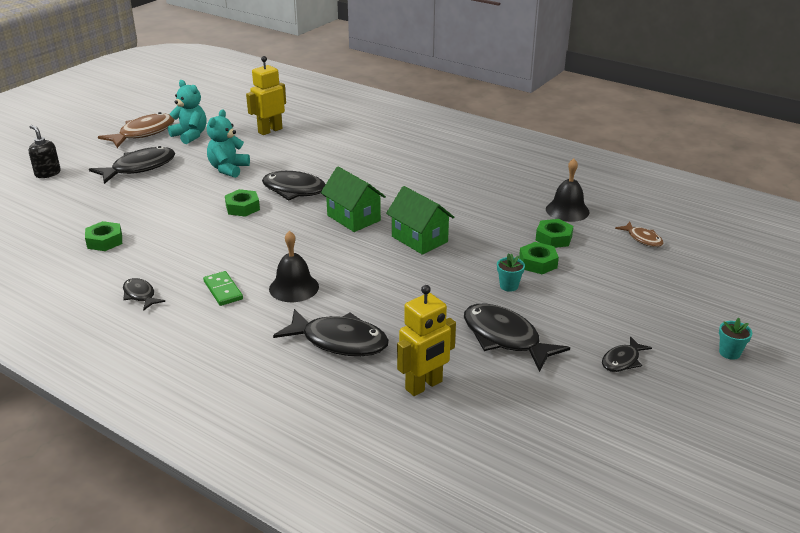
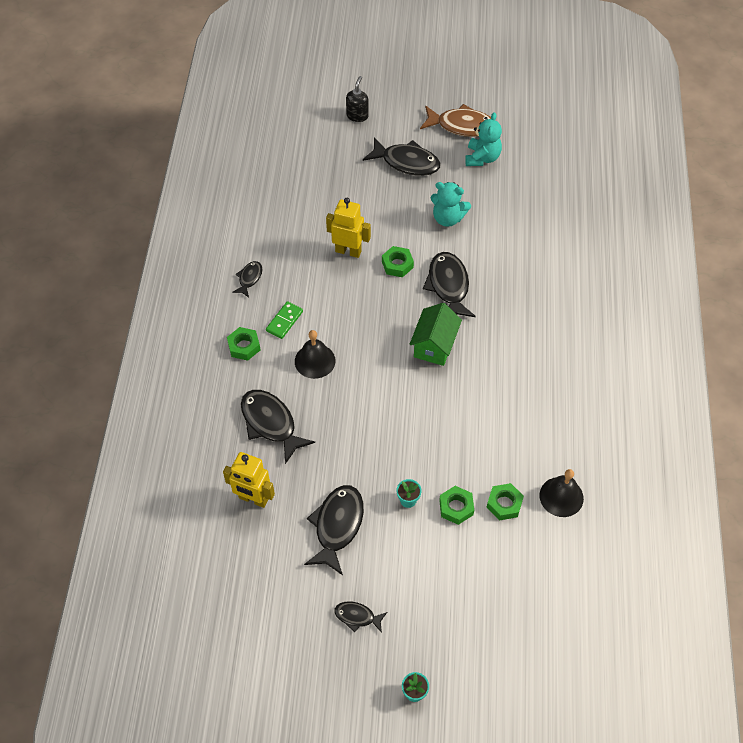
camera: 60 degrees right, 25 degrees up
(104, 241) = (296, 214): green nut -> green nut (244, 346)
(228, 169) = (448, 218): turquoise teddy bear -> turquoise teddy bear turned 150 degrees counterclockwise
(270, 130) = (535, 204): yellow robot -> yellow robot (348, 251)
(339, 341) = (270, 423): black fish -> black fish turned 150 degrees clockwise
(419, 239) = (434, 407): green house -> none
(642, 239) = (552, 575): brown fish -> none

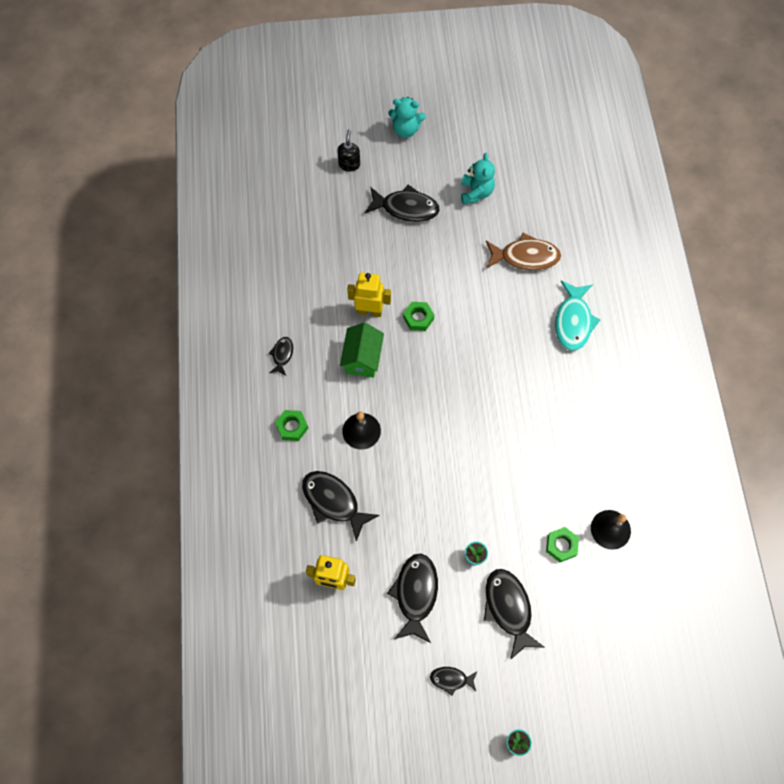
camera: 10 degrees left, 10 degrees up
(284, 321) = (324, 394): green domino -> none
(434, 345) = (468, 397): green house -> green house (362, 358)
(448, 218) = (456, 262): turquoise teddy bear -> turquoise teddy bear (406, 129)
(448, 286) = (470, 333): black fish -> black fish (508, 609)
(456, 507) = (519, 556): green nut -> none
(461, 126) = (450, 161): brown fish -> brown fish (525, 257)
(560, 290) = (573, 321): none -> turquoise fish

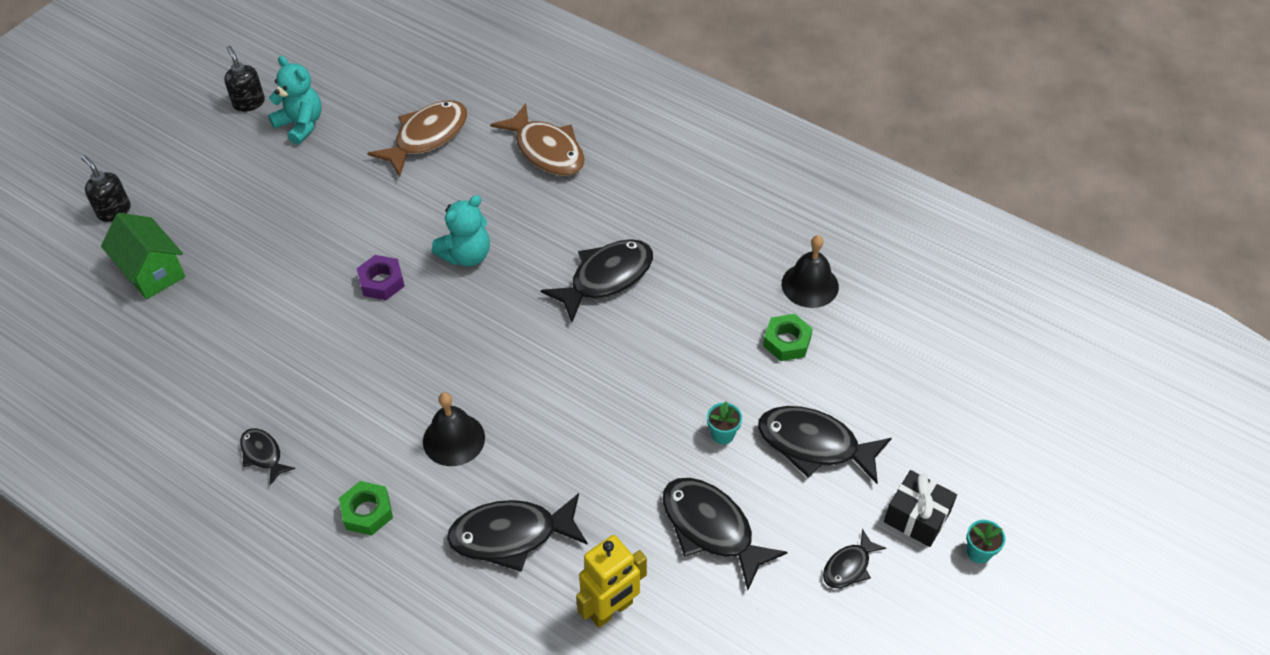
camera: 50 degrees left, 15 degrees down
(362, 358) = (366, 372): green house -> green house (152, 272)
(369, 311) = (317, 322): yellow robot -> none
(406, 129) = (145, 130): turquoise teddy bear -> turquoise teddy bear (466, 255)
(406, 208) = (237, 198): black fish -> black fish (606, 278)
(418, 318) = (381, 282): green nut -> purple nut
(466, 156) = (249, 102): none -> black soap dispenser
(510, 694) = (917, 517): none -> black gift
(573, 321) = (546, 150): turquoise fish -> brown fish

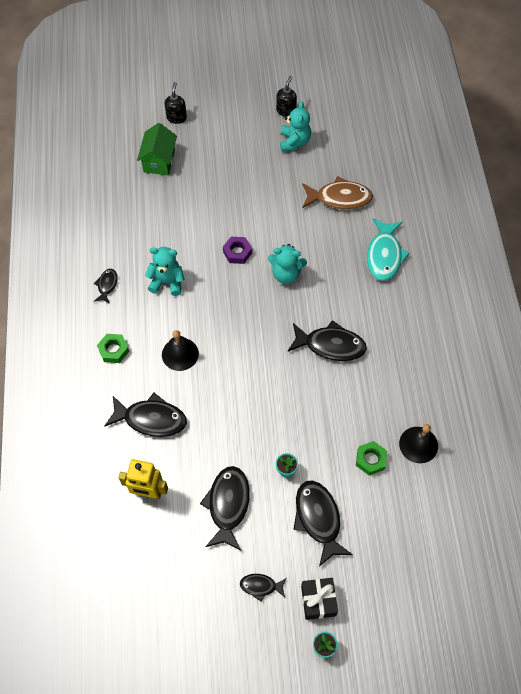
camera: 50 degrees right, 10 degrees up
(337, 383) = (167, 282): none -> turquoise teddy bear
(511, 535) = (151, 419): black fish -> black fish turned 150 degrees clockwise
(546, 150) = (384, 255): brown fish -> turquoise fish

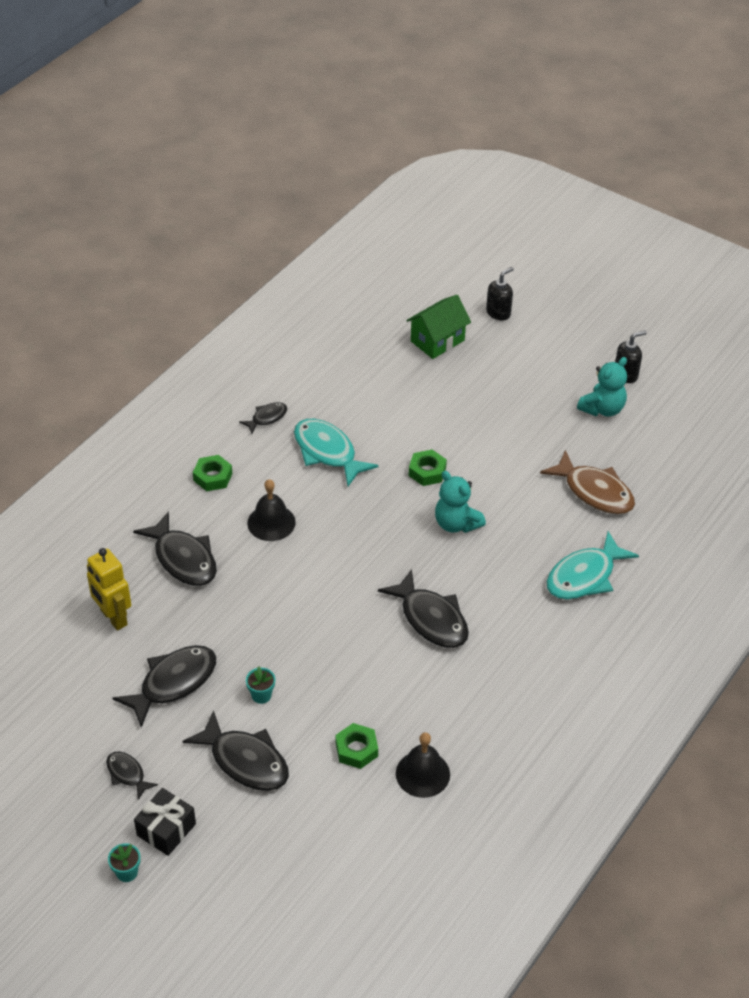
camera: 40 degrees right, 15 degrees down
(167, 282) = (327, 452): turquoise teddy bear -> turquoise fish
(237, 252) = (427, 471): purple nut -> green nut
(318, 519) = (245, 761): black fish -> black fish turned 105 degrees clockwise

